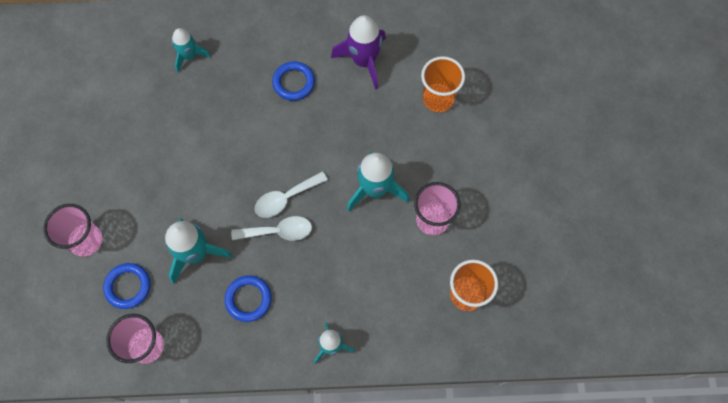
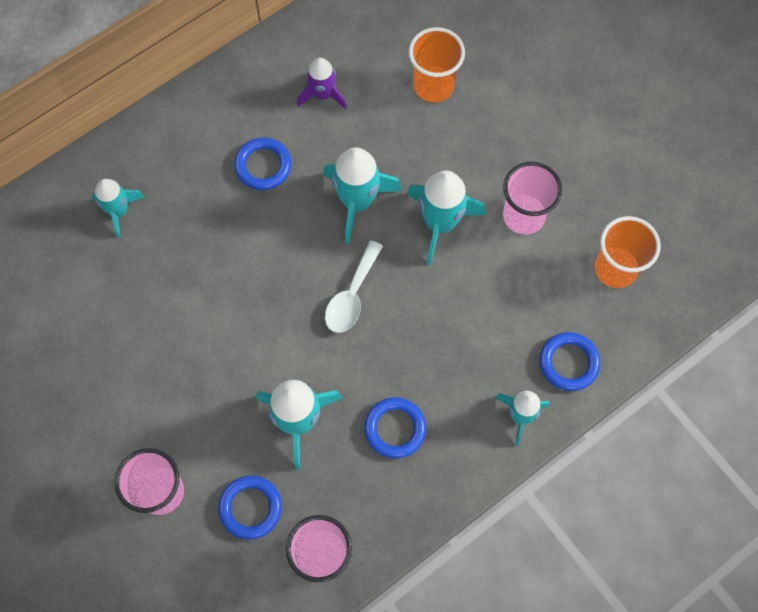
camera: 35 degrees left, 0 degrees up
(278, 231) = (371, 336): white spoon -> none
(334, 141) = (357, 201): none -> turquoise rocket
(364, 61) = (323, 94): purple rocket -> purple rocket, size x0.63
(388, 334) = (568, 363): none -> blue ring

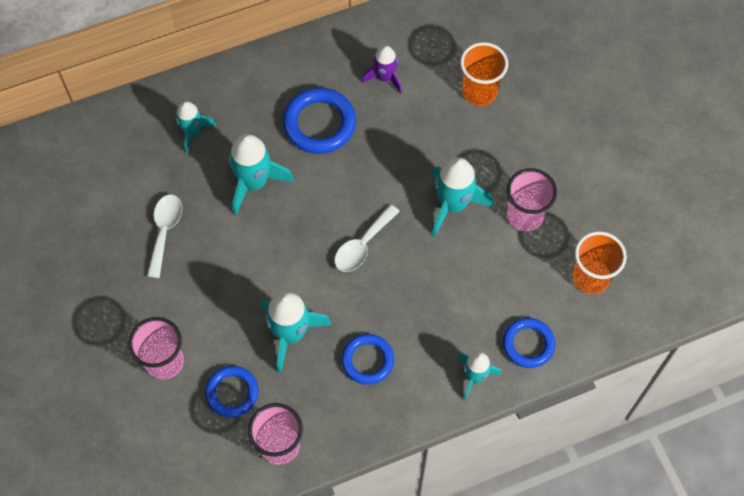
camera: 15 degrees right, 5 degrees down
(119, 336) = (165, 231): none -> white spoon
(263, 166) = (319, 124): blue ring -> blue ring, size x1.51
(357, 201) = (389, 171): turquoise rocket -> turquoise rocket (254, 182)

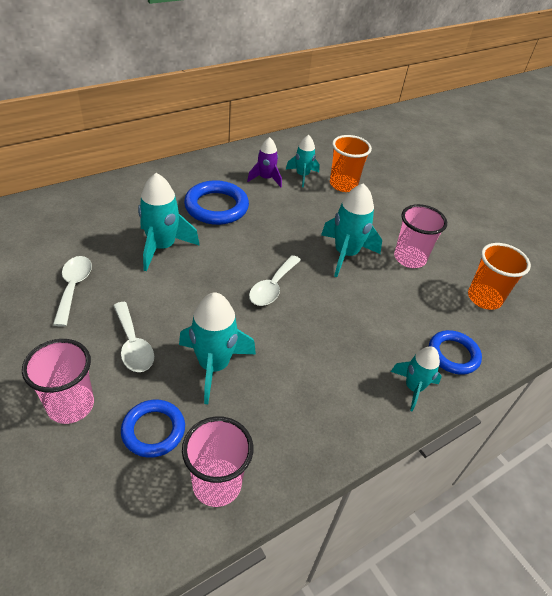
camera: 15 degrees left, 20 degrees down
(192, 132) = (101, 215): turquoise rocket -> turquoise rocket (302, 176)
(219, 304) = (133, 345): none -> white spoon
(367, 360) = (300, 383): blue ring -> none

